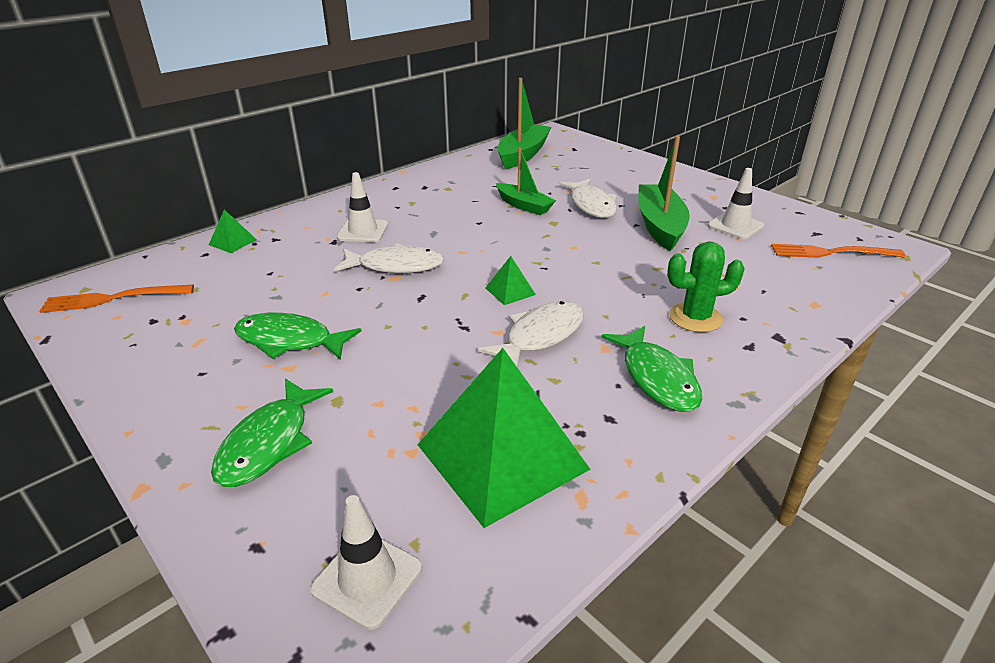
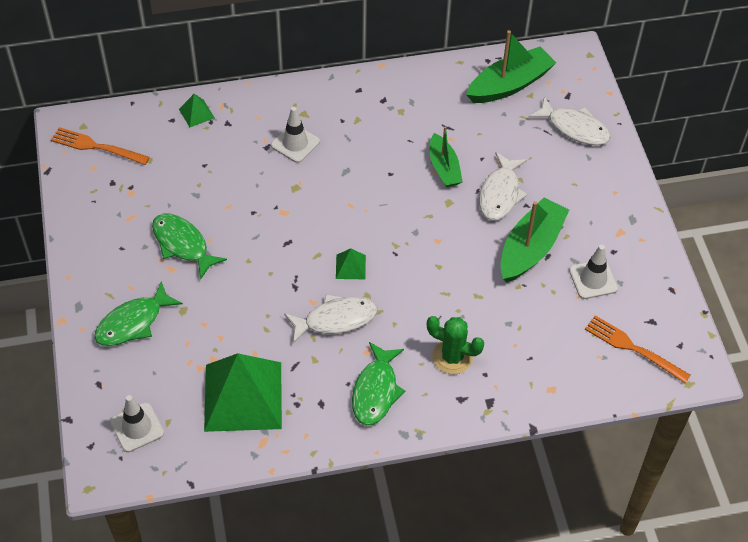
camera: 30 degrees right, 20 degrees up
(395, 266) = (292, 199): white fish -> white fish (574, 128)

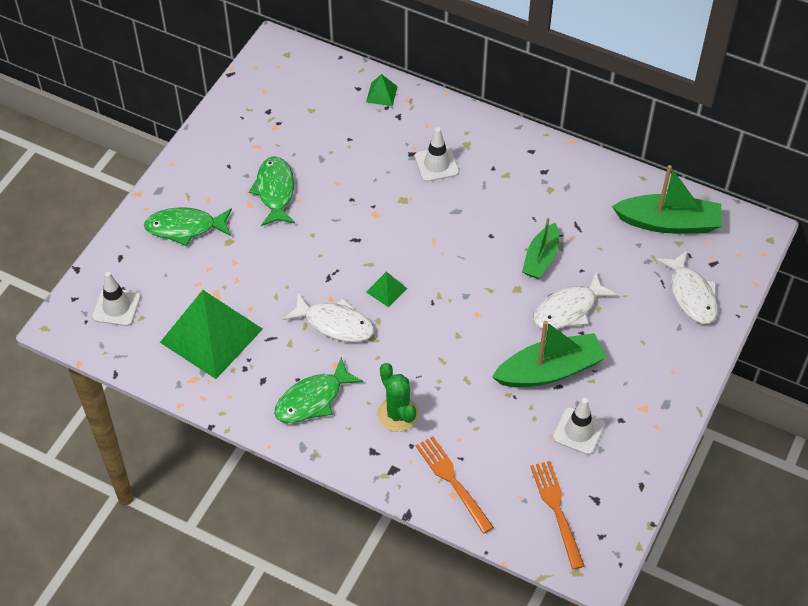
camera: 40 degrees right, 0 degrees up
(96, 147) = (282, 76): orange fork -> orange fork (452, 481)

